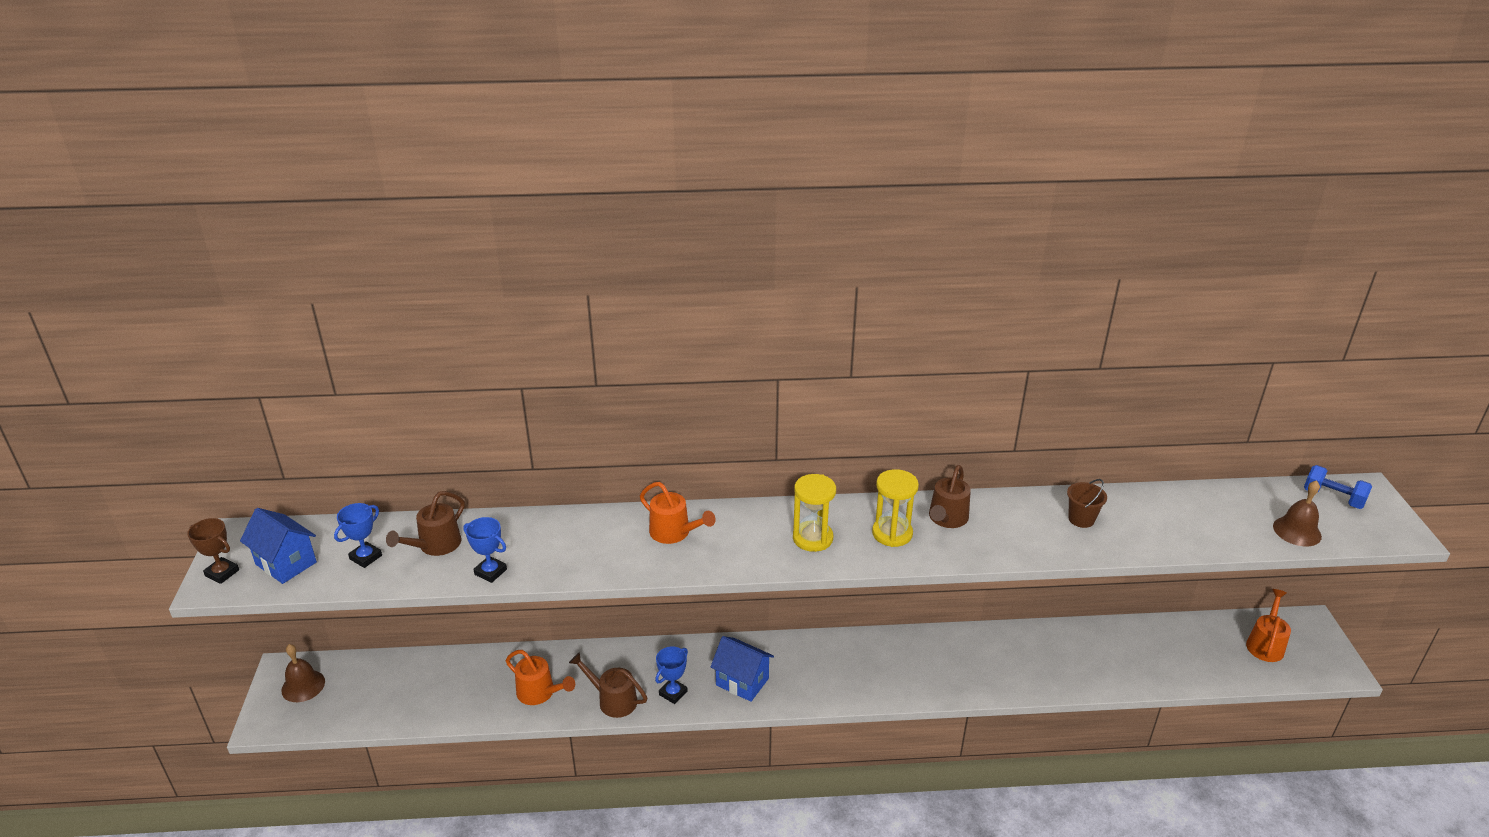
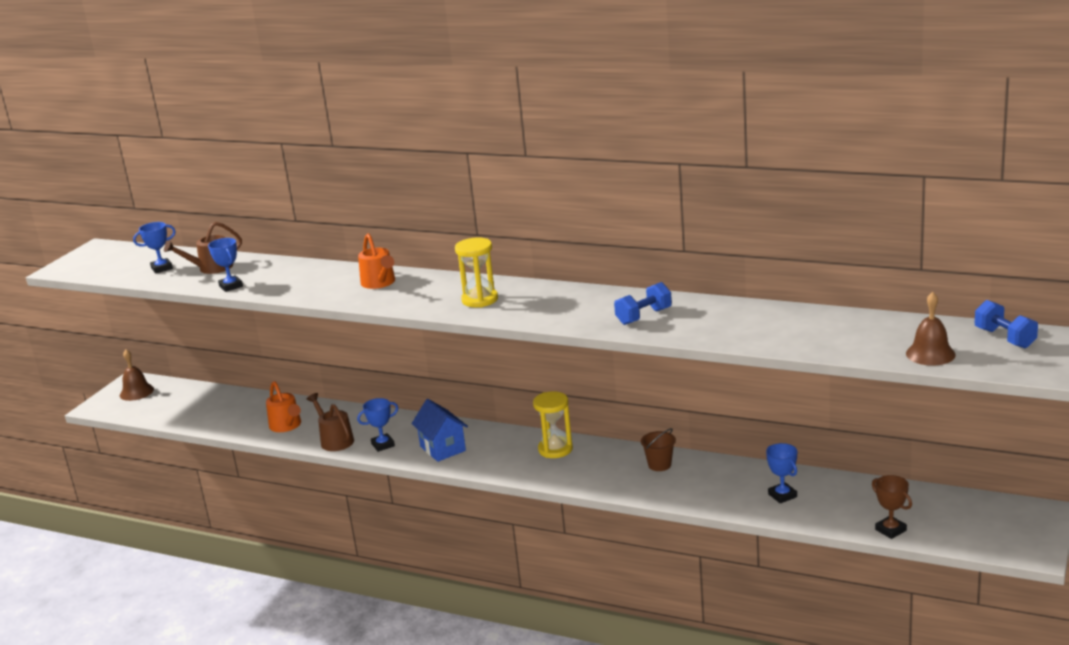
camera: 30 degrees right, 10 degrees down
(222, 573) = (71, 264): brown trophy -> brown trophy (890, 530)
(286, 563) = (112, 265): blue house -> none
(892, 533) = (547, 305): yellow hourglass -> yellow hourglass (555, 449)
(946, 519) = (604, 303): brown watering can -> none
(1003, 531) = (644, 316): none -> blue dumbbell
(1081, 519) = (725, 319): brown bucket -> brown bucket (659, 465)
(1105, 659) = (782, 495): none -> blue trophy
(1265, 644) = (967, 517): orange watering can -> none

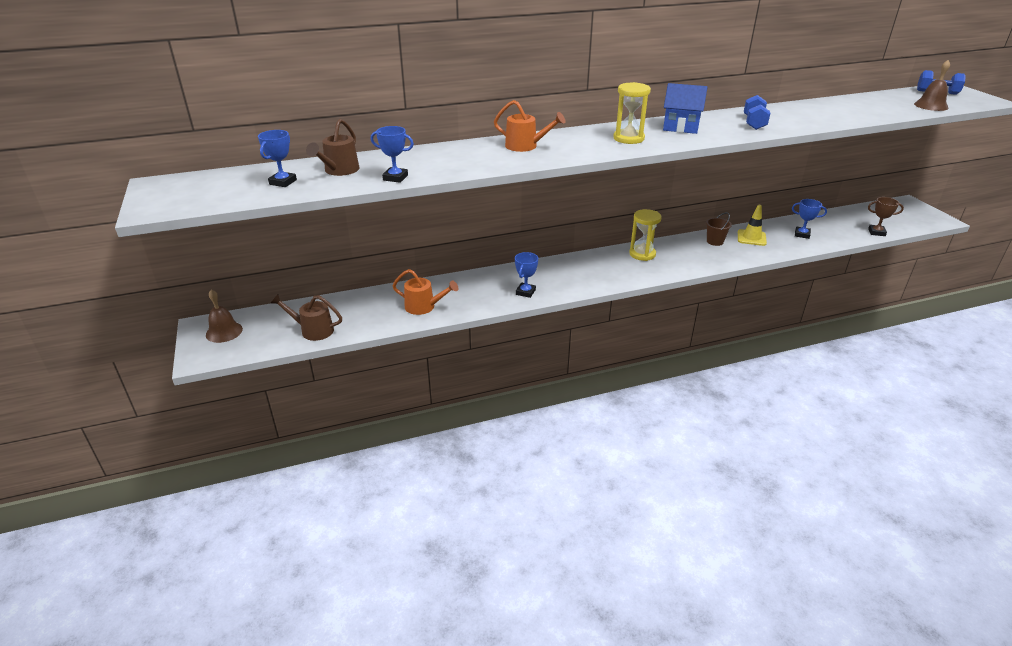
camera: 45 degrees left, 10 degrees up
(334, 440) = (482, 302): brown watering can -> brown watering can (312, 330)
(443, 448) = (572, 279): blue house -> blue house (680, 127)
(711, 476) = (751, 238): none -> yellow traffic cone

